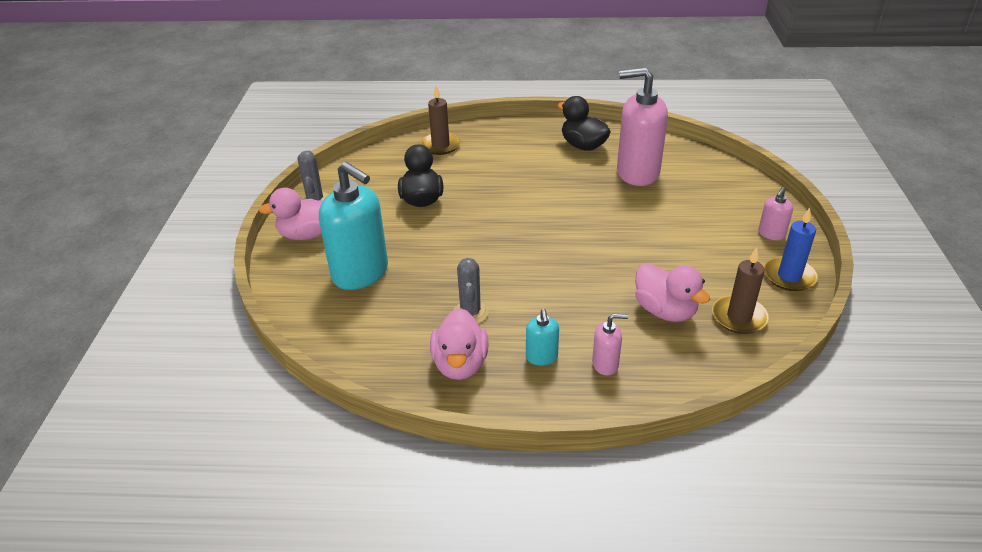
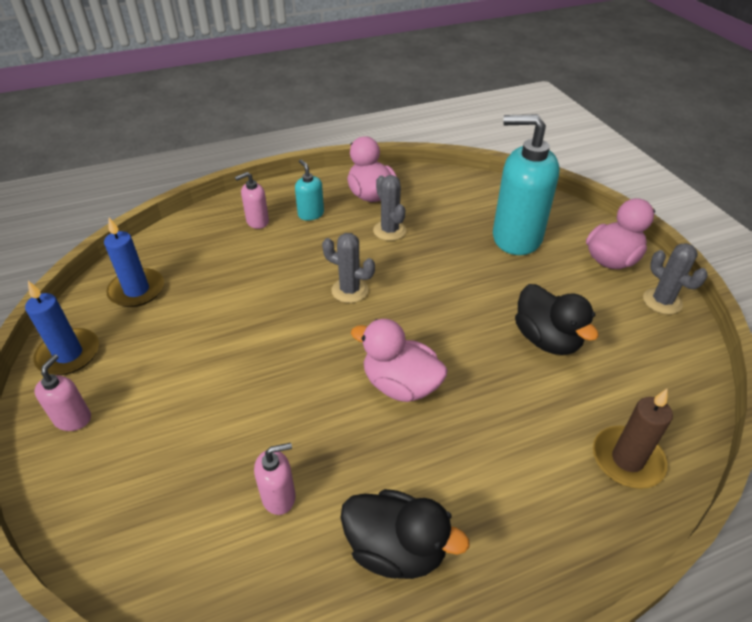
camera: 155 degrees right, 5 degrees up
(542, 267) = (350, 290): none -> grey cactus
(637, 173) = (279, 496): pink soap dispenser -> pink soap dispenser, size x0.46
(665, 311) = (211, 278): pink duck -> pink duck (400, 385)
(739, 317) = (137, 290): brown candle -> blue candle

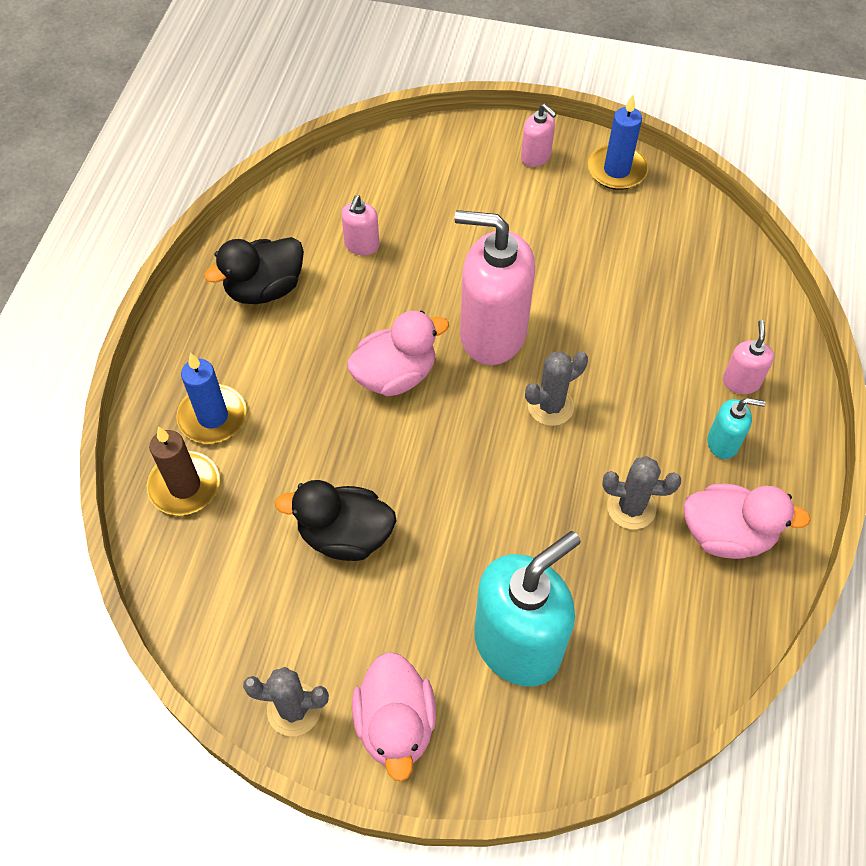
camera: 125 degrees right, 15 degrees up
(137, 290) = (678, 237): blue candle -> blue candle (213, 416)
(312, 348) = (492, 334): none -> pink soap dispenser

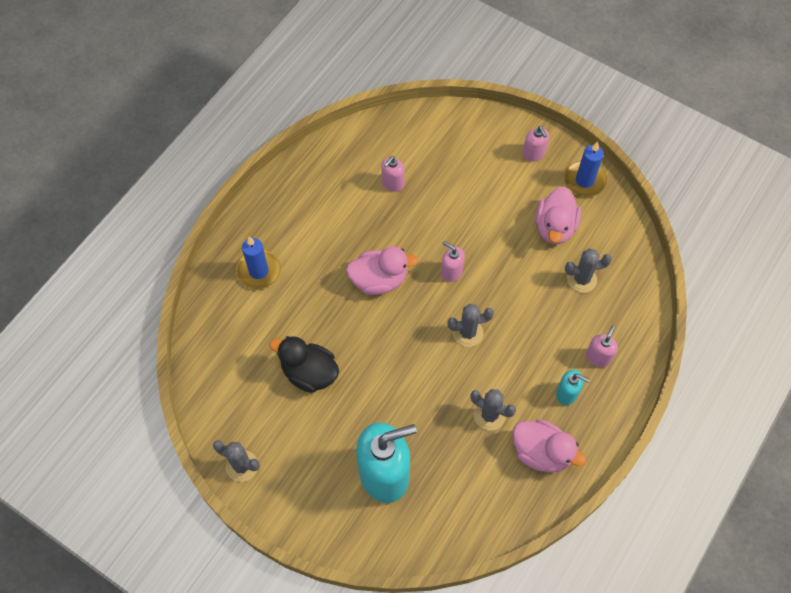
camera: 20 degrees right, 5 degrees up
(184, 486) = (227, 310): brown candle -> none
(265, 289) = (320, 195): black duck -> none
(395, 724) = (295, 495): pink duck -> pink duck (555, 227)
(492, 334) = (451, 272): pink soap dispenser -> pink soap dispenser, size x0.46
(671, 290) = (581, 279): none -> grey cactus

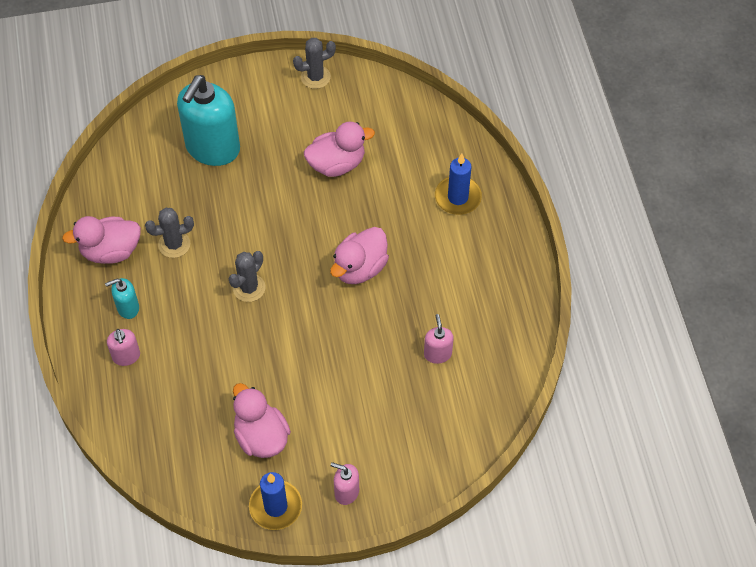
camera: 135 degrees right, 5 degrees down
(309, 373) = (337, 164): black duck -> pink duck
(451, 272) = (310, 323): pink soap dispenser -> none
(581, 279) = (196, 409): grey cactus -> none

